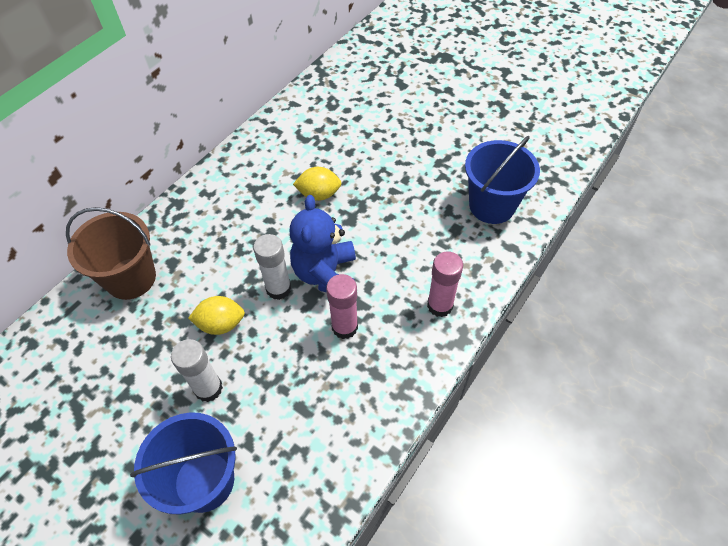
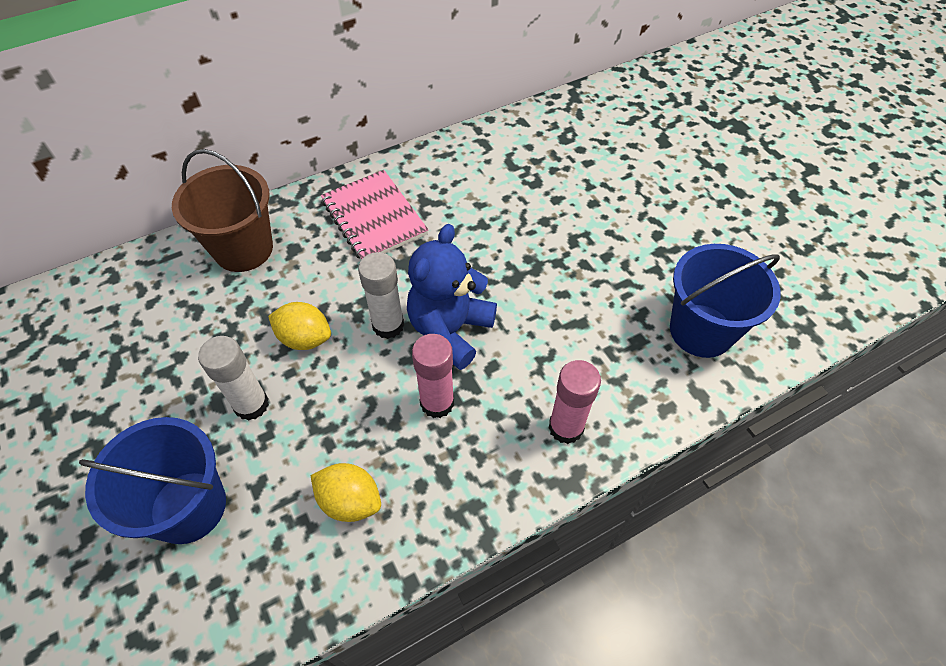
camera: 25 degrees right, 0 degrees up
(222, 215) = (374, 218): none -> pink notebook
(319, 194) = (493, 235): yellow lemon -> yellow lemon (350, 501)

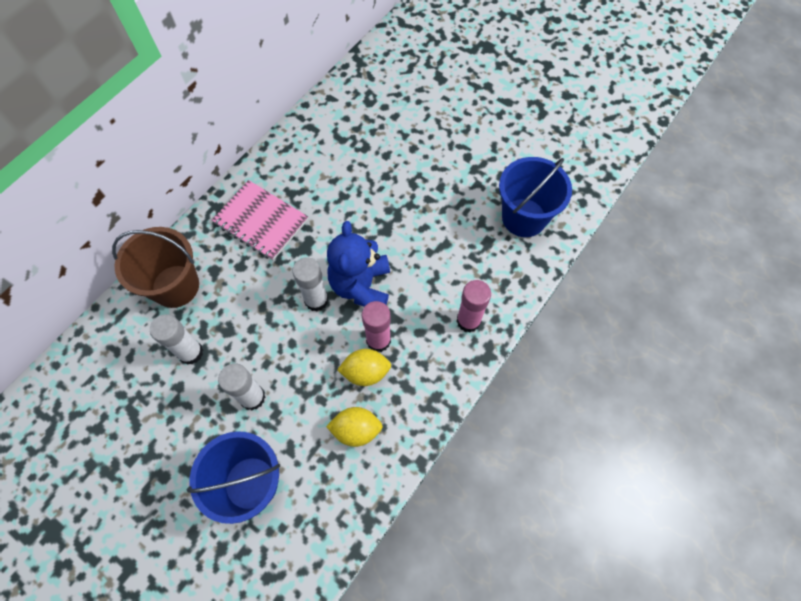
camera: 25 degrees left, 10 degrees up
(215, 325) = (191, 352): none -> white glue stick
(305, 338) = (262, 334): yellow lemon -> yellow lemon (365, 372)

